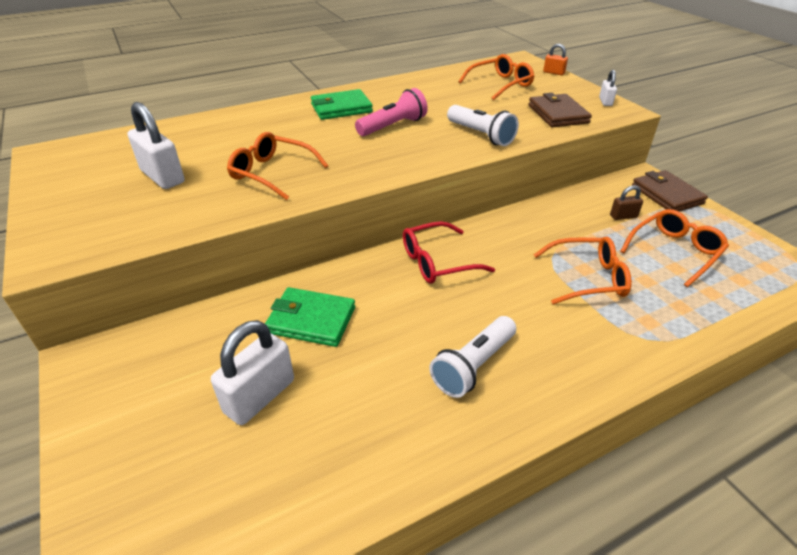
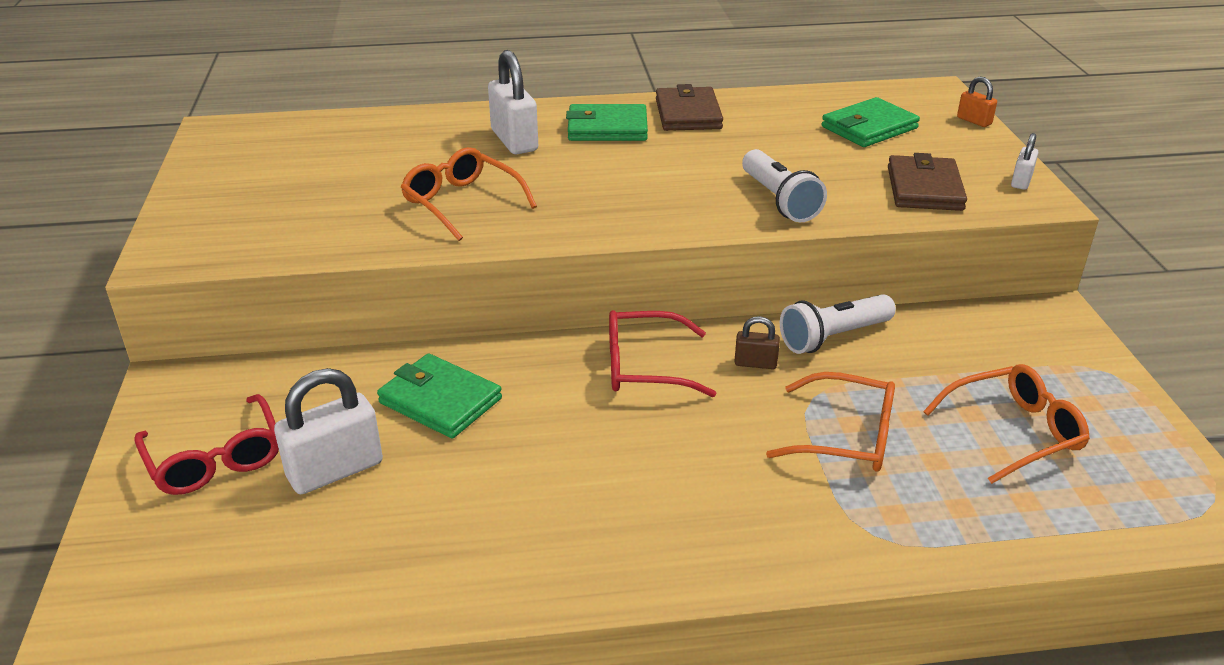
camera: 20 degrees right, 5 degrees down
(153, 414) = (215, 458): none -> red glasses
(162, 177) = (330, 183): white padlock -> white padlock (514, 140)
(393, 126) = (662, 166): pink flashlight -> none
(473, 366) = (608, 504): white flashlight -> white flashlight (833, 337)
(500, 84) = (869, 128): orange glasses -> green wallet
(623, 216) = (970, 364): brown padlock -> brown padlock (755, 363)
(666, 195) = (1071, 347): brown wallet -> brown wallet (688, 114)

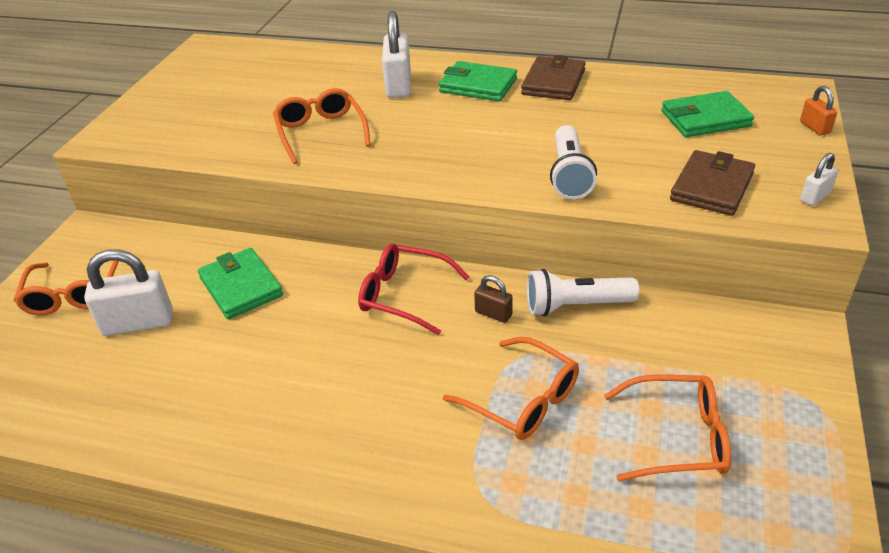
camera: 25 degrees right, 5 degrees up
(215, 458) = (75, 293): red glasses -> orange glasses

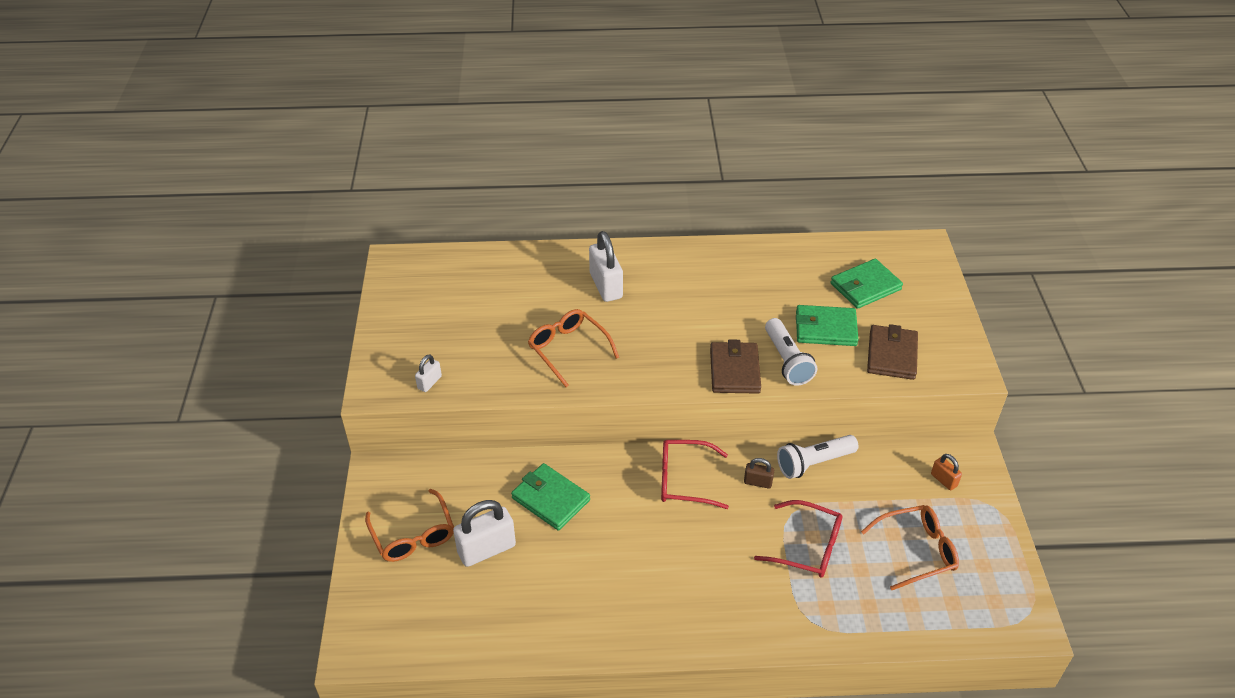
camera: 20 degrees left, 5 degrees up
(478, 86) = (673, 276): green wallet -> green wallet (825, 329)
(521, 399) = (807, 546): orange glasses -> red glasses
(553, 82) = (734, 263): brown wallet -> brown wallet (734, 371)
(814, 127) = (945, 283): orange padlock -> orange padlock (943, 480)
(815, 197) = (963, 352): white padlock -> white padlock (429, 382)

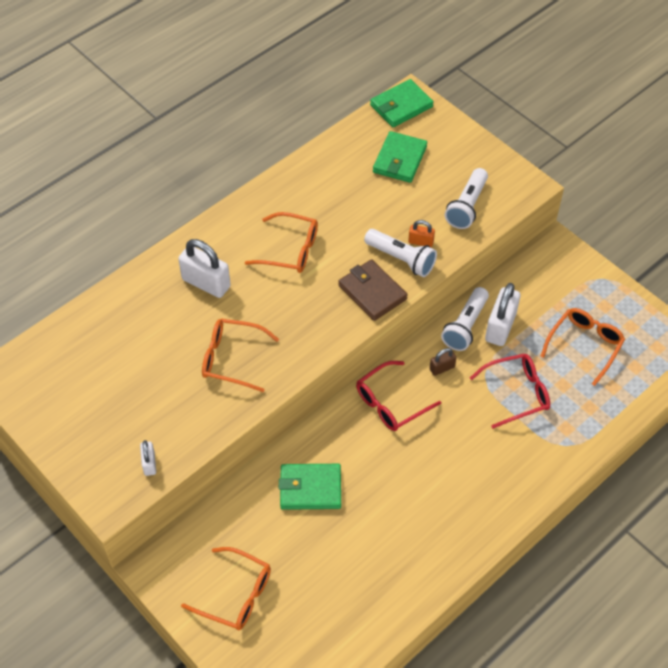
camera: 40 degrees left, 10 degrees up
(486, 549) = (302, 562): white padlock -> white padlock (500, 327)
(697, 300) = (289, 250): none -> orange glasses
(825, 329) = (404, 214): green wallet -> green wallet (401, 106)
(891, 355) = (467, 206): brown wallet -> white flashlight
(943, 480) = (557, 280): orange padlock -> orange padlock (421, 242)

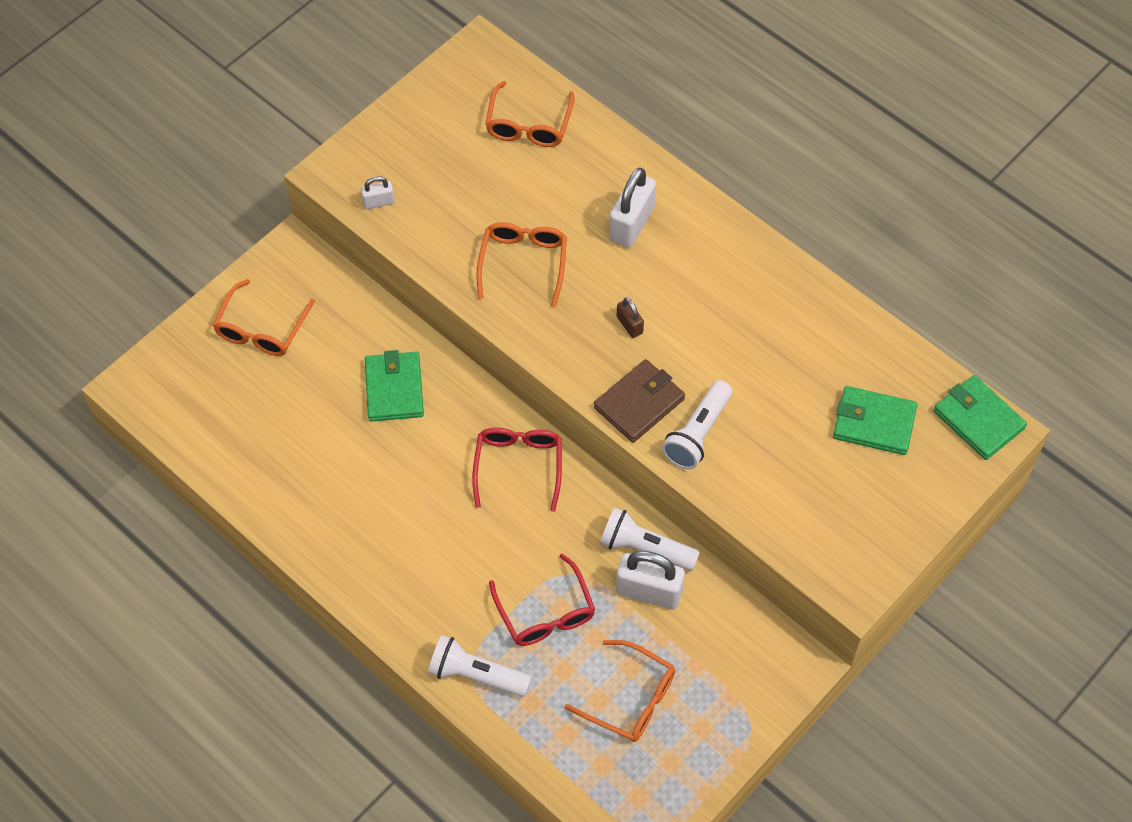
camera: 85 degrees right, 5 degrees up
(289, 250) = (695, 306): orange glasses -> orange glasses (529, 124)
(391, 403) = (518, 467): red glasses -> red glasses turned 45 degrees clockwise
(421, 242) = (730, 455): orange padlock -> none
(442, 368) = (575, 522): brown padlock -> brown padlock (629, 325)
(467, 206) = (801, 510): white flashlight -> white flashlight (476, 675)

